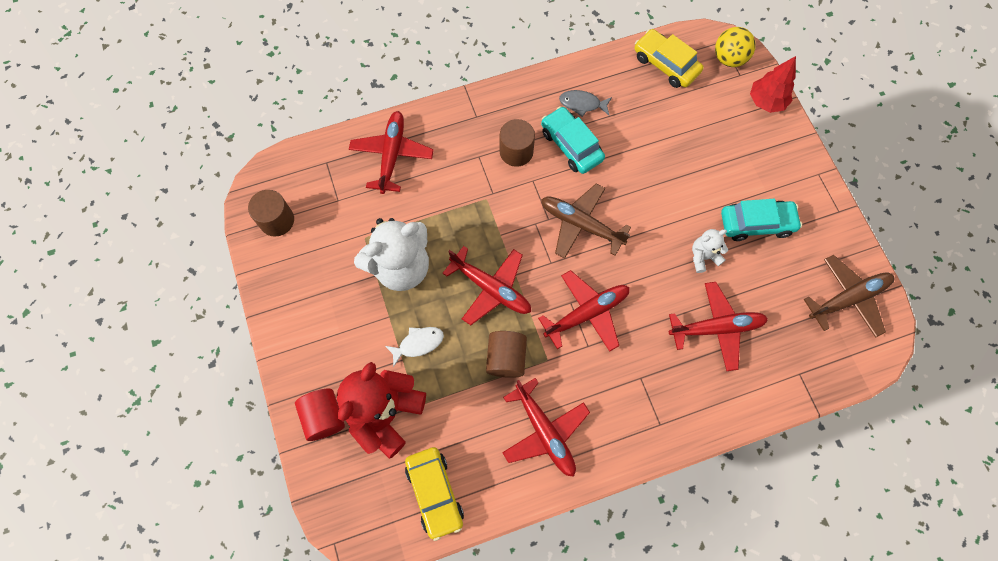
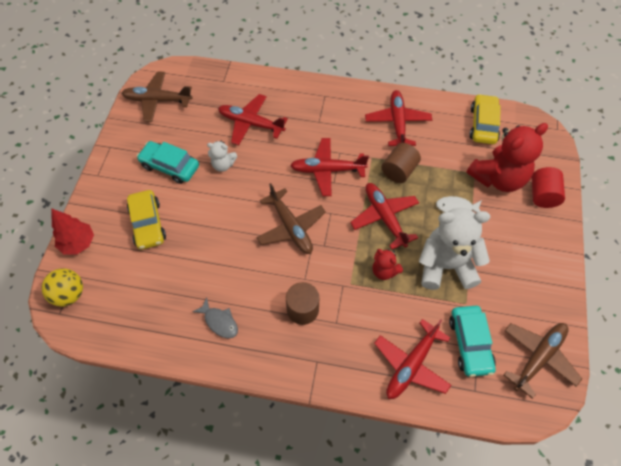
camera: 150 degrees left, 10 degrees down
(277, 220) = (538, 357): brown cylinder -> brown plane
(460, 228) = (384, 271): none -> red teddy bear
(571, 145) = (255, 290): turquoise car -> turquoise car (470, 344)
(665, 64) = (123, 319): yellow car -> yellow car (148, 224)

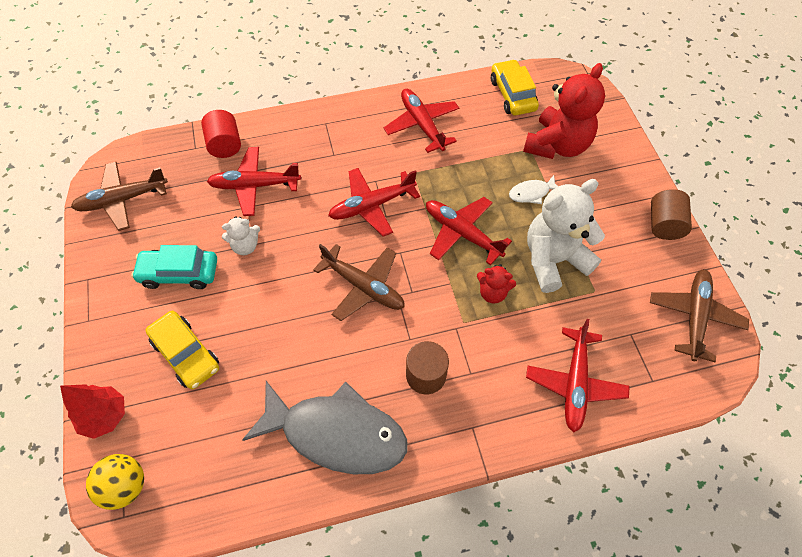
camera: 25 degrees left, 0 degrees up
(219, 322) = (336, 433): grey fish -> grey fish, size x2.39
(399, 171) = (451, 176): brown cylinder -> brown cylinder (664, 224)
(470, 344) = (621, 333): turquoise car -> none
(542, 195) = (609, 146): red cylinder -> red cylinder (225, 145)

